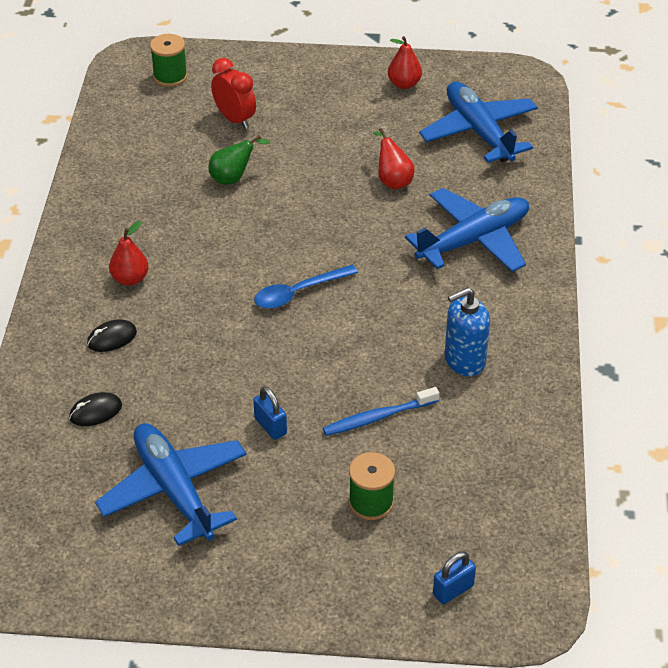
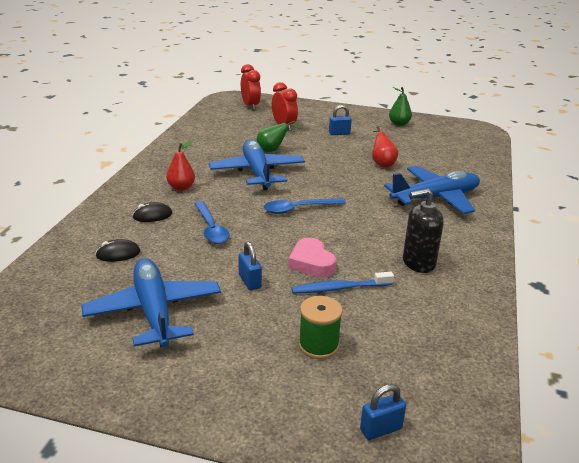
camera: 10 degrees right, 15 degrees down
(170, 76) = (250, 106): green spool -> red clock
(196, 348) = (211, 228): none -> blue spoon
(320, 122) = (339, 133): none -> blue padlock
(336, 384) = (311, 263): none -> pink heart
(404, 84) = (399, 124): red pear -> green pear
(464, 361) = (418, 263): blue soap dispenser -> black soap dispenser
(478, 131) = (446, 148): blue plane -> blue plane (257, 172)

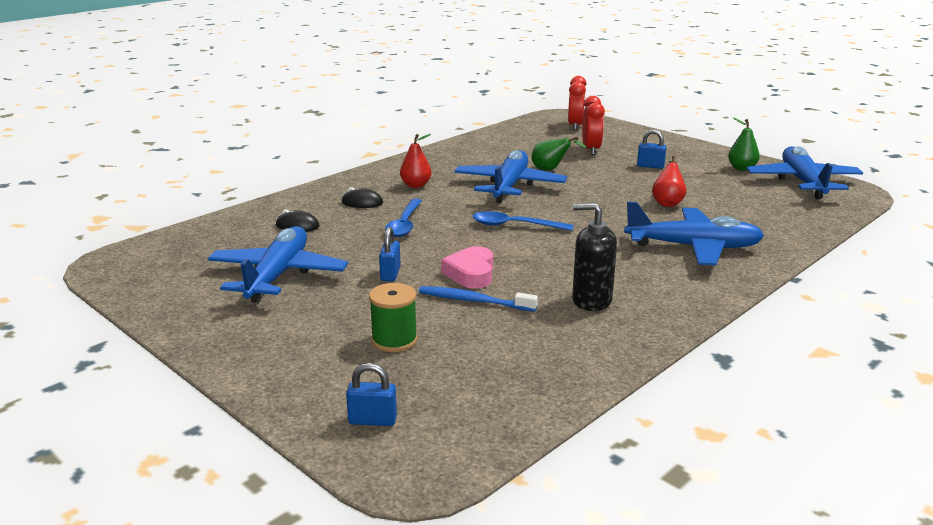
camera: 30 degrees right, 5 degrees down
(446, 128) = (802, 182): none -> blue plane

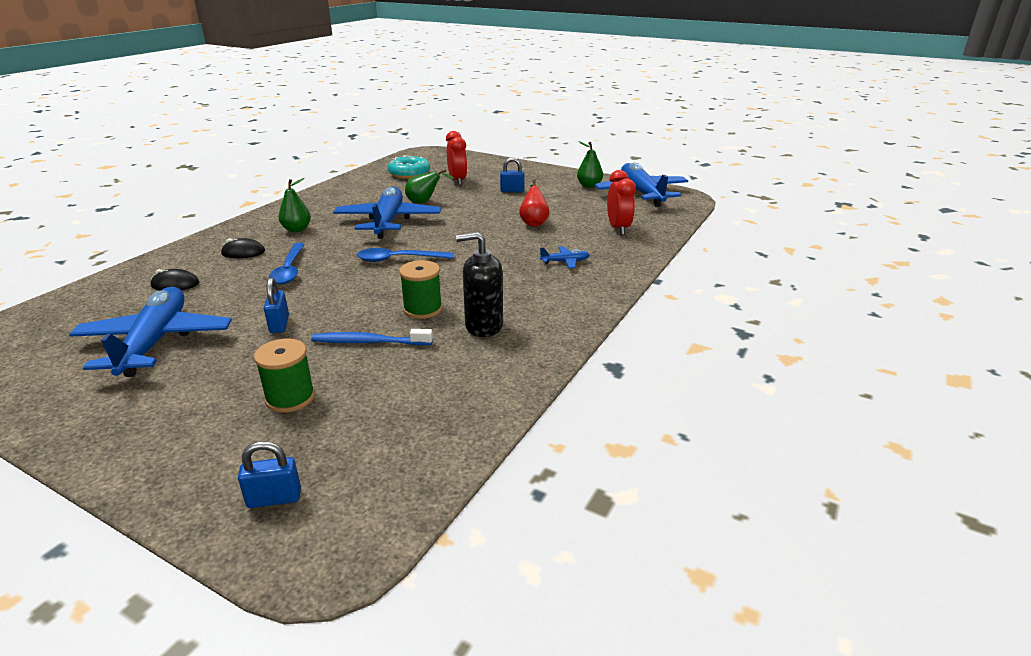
camera: 15 degrees left, 5 degrees up
(416, 185) = (297, 229): red pear -> green pear
(471, 273) = (362, 313): pink heart -> none
(531, 277) = (422, 309): none -> green spool
(539, 138) = (409, 174): none -> turquoise donut
(575, 126) = (440, 160): red clock -> red clock (618, 228)
(694, 247) = (565, 262): blue plane -> blue plane, size x0.41

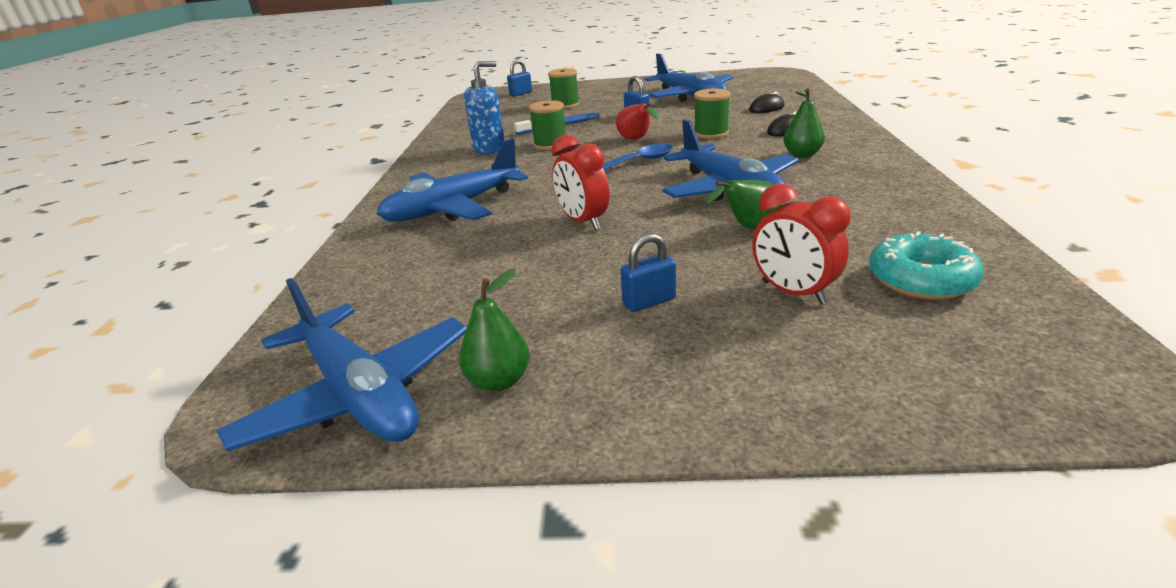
camera: 155 degrees right, 0 degrees up
(289, 270) = (711, 133): blue spoon -> green spool
(483, 326) = (489, 149): black soap dispenser -> blue soap dispenser
(534, 222) = (536, 245): red pear -> red pear (636, 140)
(565, 262) = (453, 208): blue plane -> blue plane, size x2.43
(618, 228) = (396, 274): red clock -> red clock (583, 222)

